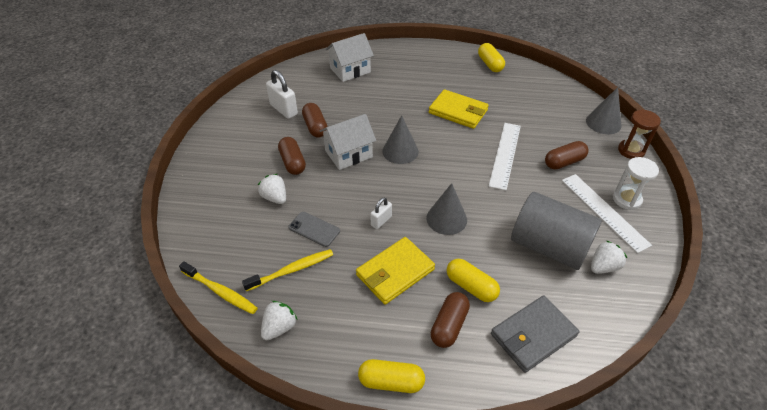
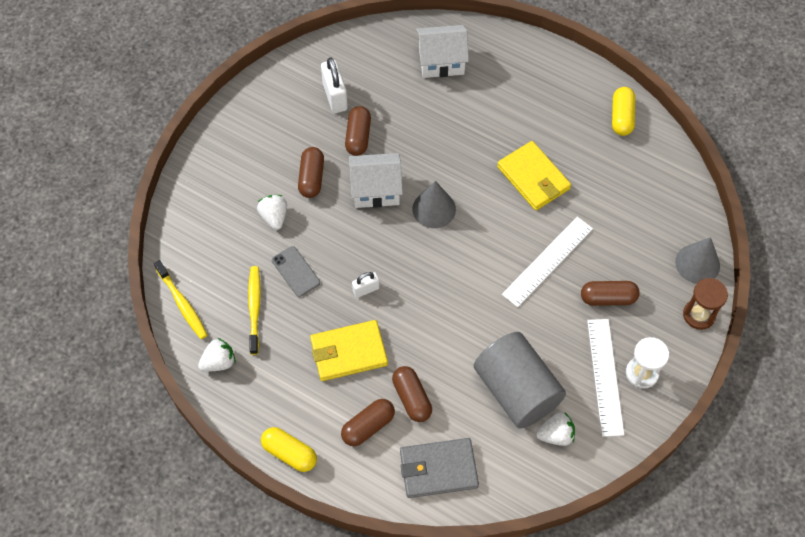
camera: 25 degrees right, 15 degrees up
(292, 270) = (254, 308): yellow toothbrush -> yellow toothbrush turned 90 degrees counterclockwise
(446, 219) = (433, 315): grey cone -> none
(471, 286) = (412, 398): yellow capsule -> brown capsule

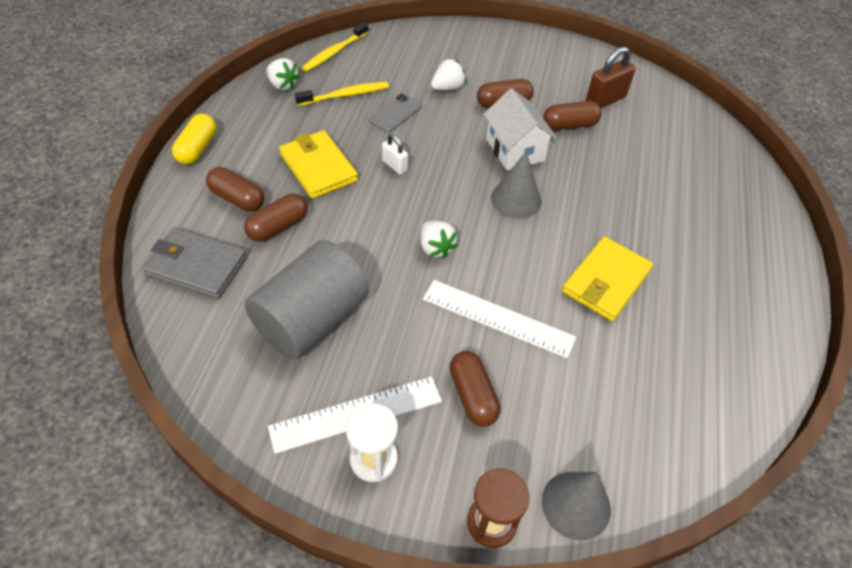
camera: 70 degrees right, 10 degrees down
(335, 96) = (605, 100): white padlock -> brown padlock
(438, 469) = (196, 266): grey wallet -> grey wallet turned 45 degrees counterclockwise
(441, 61) = (705, 169): white house -> none
(555, 435) = (260, 372): white strawberry -> white strawberry (435, 248)
(621, 117) = (754, 360): yellow capsule -> none

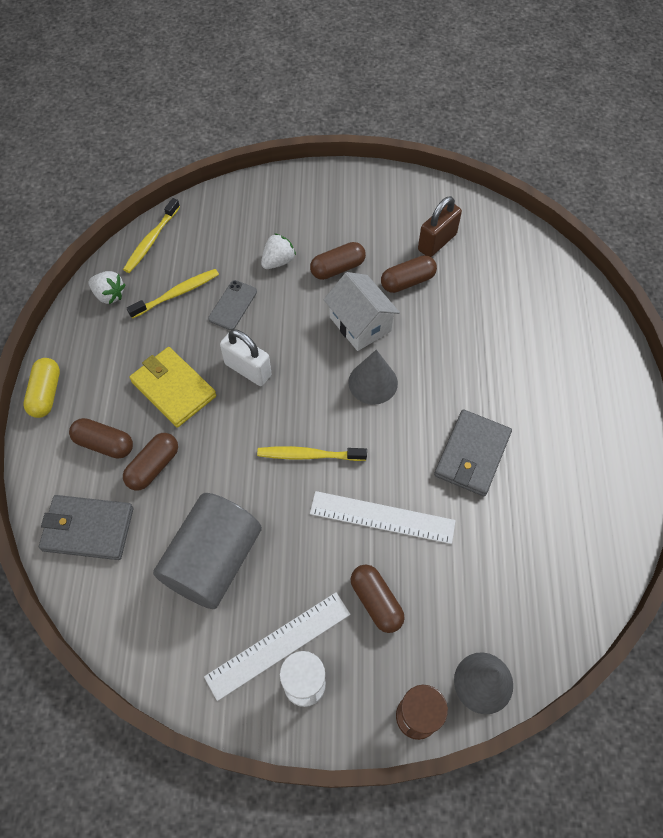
camera: 10 degrees left, 10 degrees up
(395, 166) = (248, 369): white padlock -> white padlock, size x1.70
(435, 248) = (309, 455): white strawberry -> yellow toothbrush
(606, 281) = (472, 455): yellow wallet -> grey wallet

